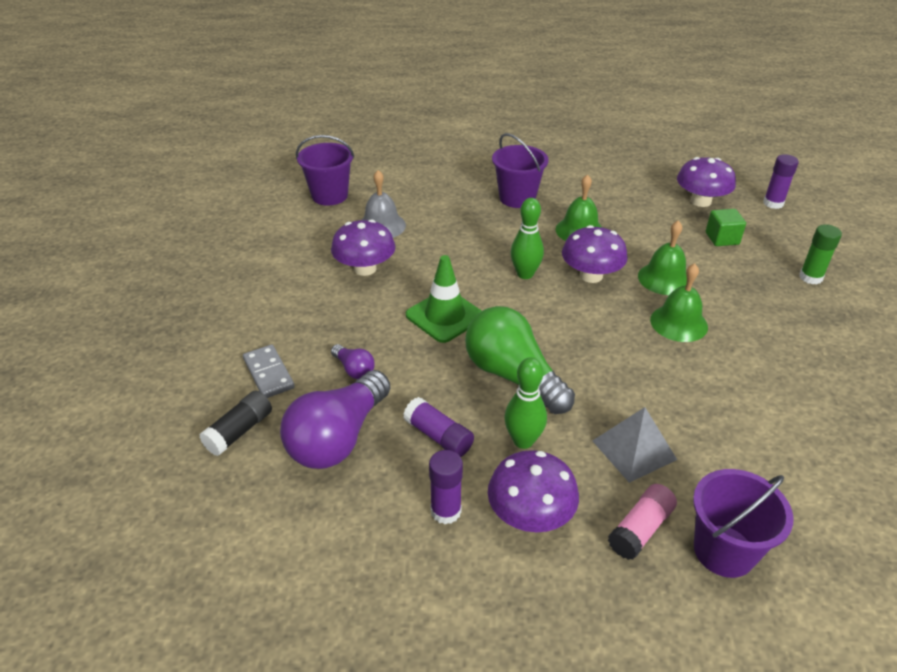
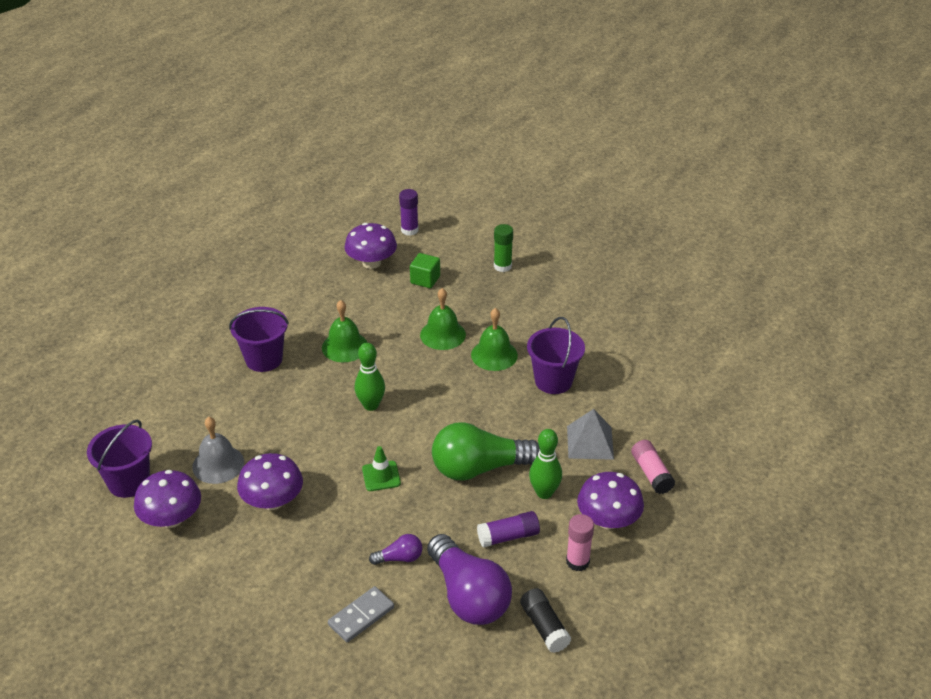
camera: 60 degrees left, 0 degrees up
(239, 431) = (416, 657): black glue stick -> black glue stick (544, 627)
(269, 373) = (361, 616): grey domino -> grey domino turned 45 degrees counterclockwise
(445, 316) = (381, 476): green traffic cone -> green traffic cone, size x0.61
(446, 511) = (577, 561): purple glue stick -> pink glue stick
(591, 275) = (405, 370): purple mushroom -> purple mushroom (172, 518)
(724, 551) = (688, 446): purple bucket -> purple bucket (553, 381)

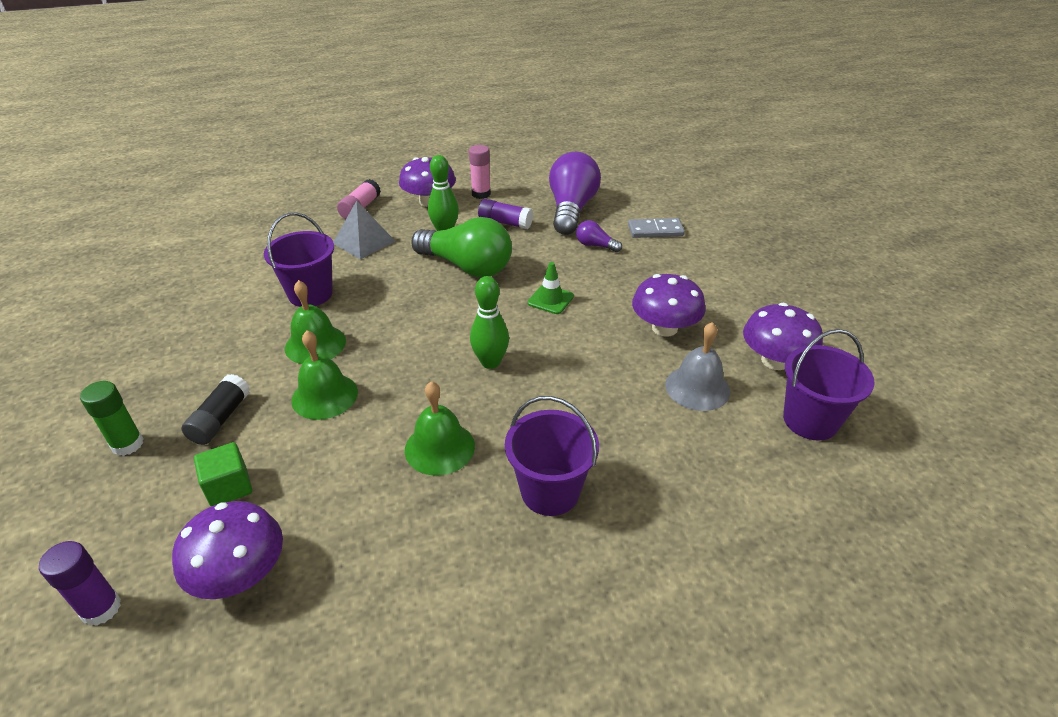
camera: 140 degrees left, 0 degrees up
(544, 627) = (544, 180): black glue stick -> black glue stick (220, 419)

